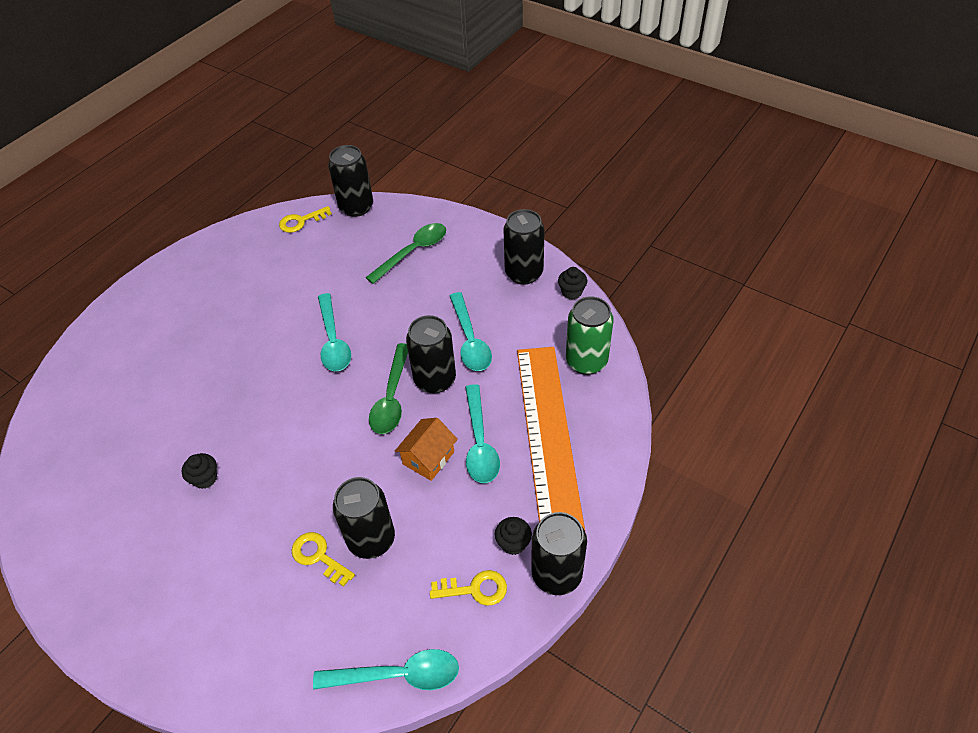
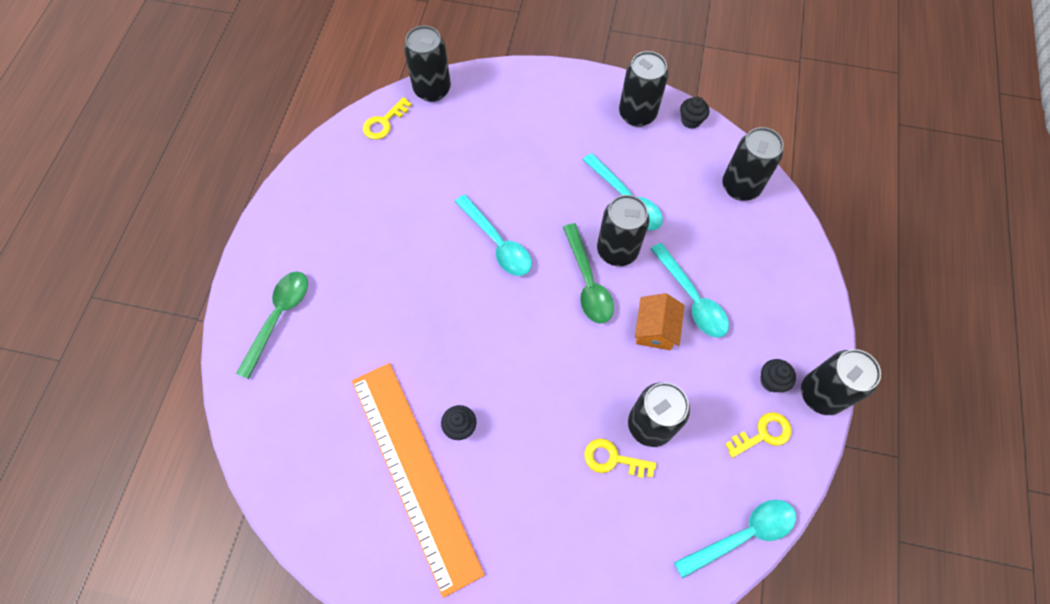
camera: 25 degrees left, 15 degrees up
(413, 252) = (519, 123): green spoon -> green spoon (279, 317)
(547, 434) = (745, 269): orange ruler -> orange ruler (414, 473)
(586, 361) = (740, 187): green can -> black can

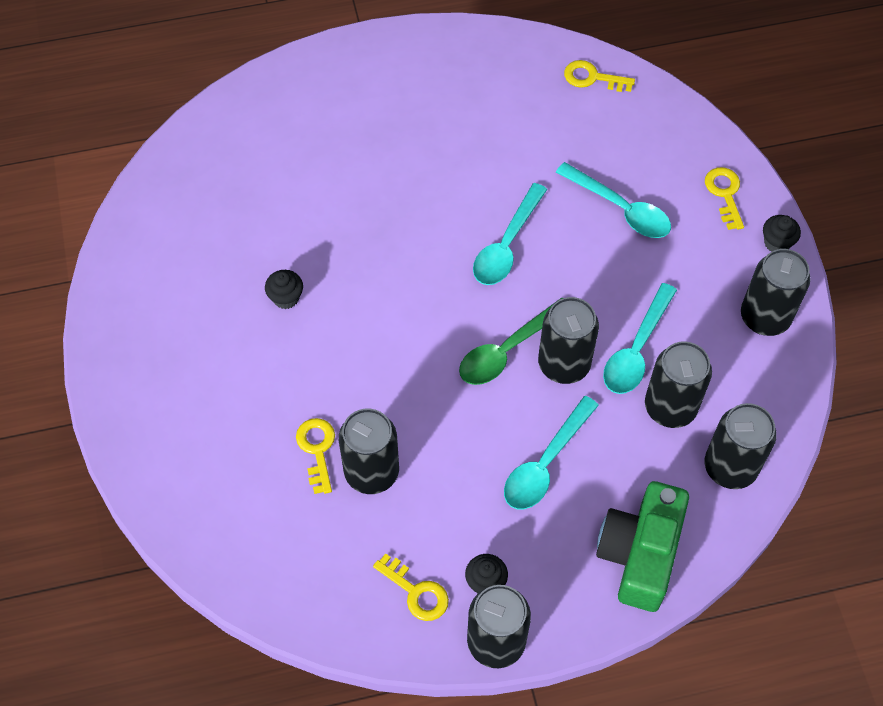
camera: 65 degrees right, 5 degrees down
(279, 317) = (322, 97): green spoon -> none
(414, 473) = (222, 279): orange ruler -> none
(432, 89) = (664, 101): black can -> black can (670, 407)
(529, 90) = (724, 194): none -> yellow key
(655, 329) = (486, 438): orange house -> none
(691, 120) = (793, 379): black cupcake -> black cupcake (777, 243)
(743, 534) = (293, 606): turquoise spoon -> turquoise spoon (621, 209)
(784, 270) = (640, 554): none -> green camera

